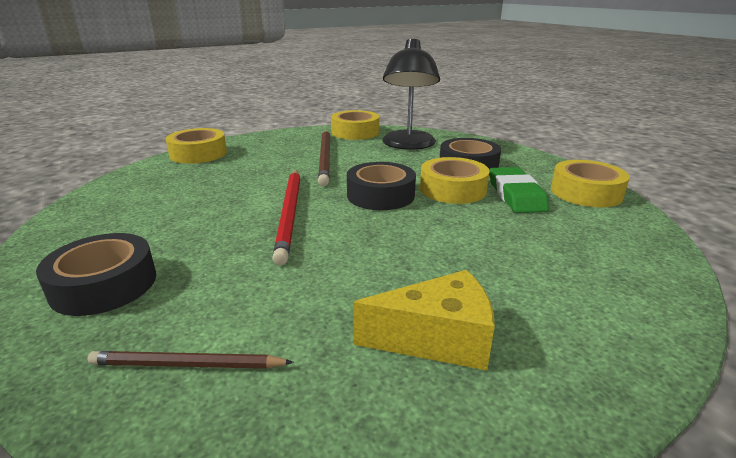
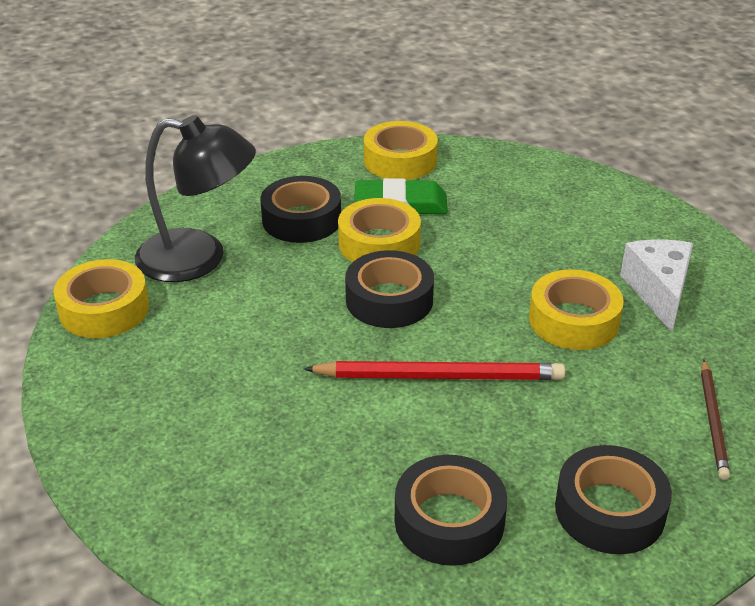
camera: 85 degrees left, 10 degrees up
(141, 220) = (449, 520): none -> black tape
(198, 154) = (161, 510): yellow tape -> yellow tape (573, 320)
(325, 158) = (237, 346): brown pencil -> none
(437, 339) = (658, 292): yellow cheese -> white cheese

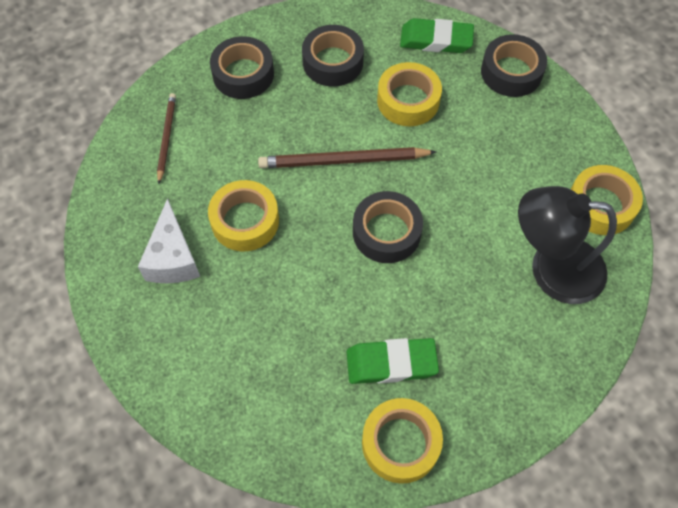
camera: 175 degrees right, 25 degrees up
(252, 549) = (436, 40): none -> green eraser
(301, 219) = (479, 331): black tape -> black tape (511, 72)
(379, 243) = (404, 301): yellow tape -> yellow tape (408, 100)
(440, 376) = (343, 161): red pencil -> brown pencil

